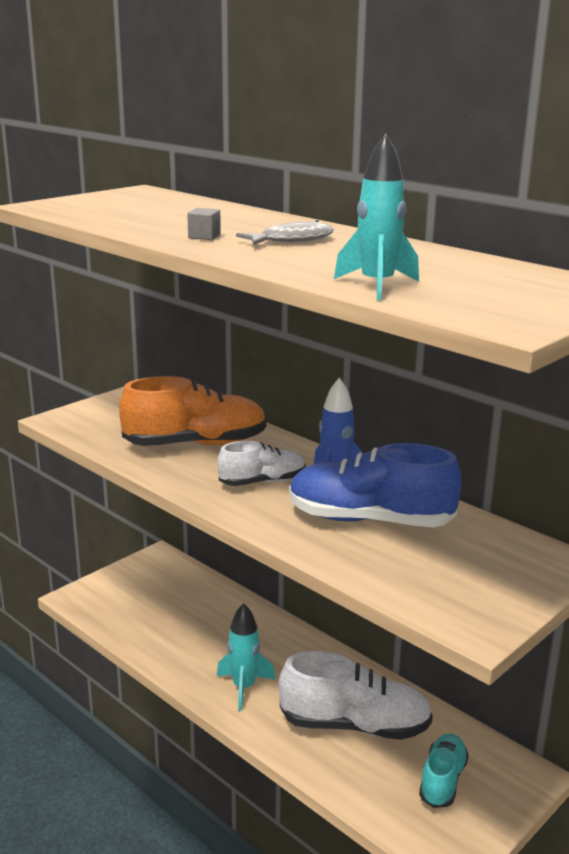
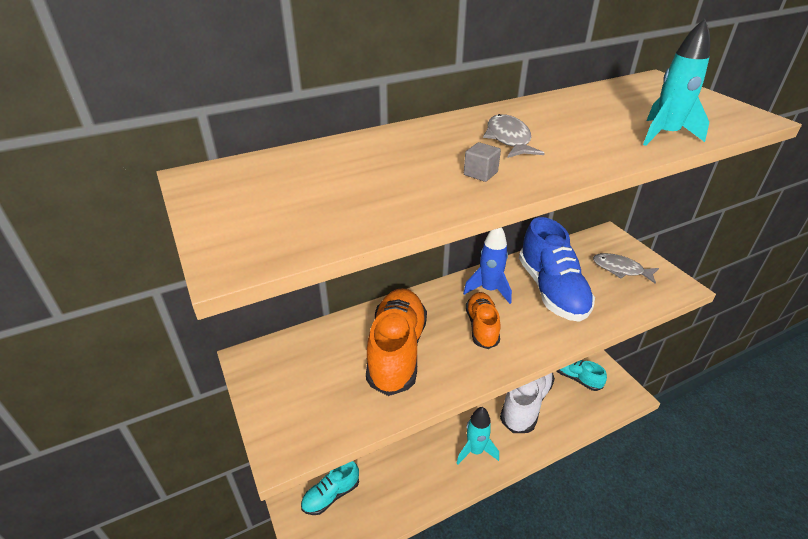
camera: 70 degrees left, 15 degrees up
(140, 594) = (331, 495): none -> turquoise shoe
(262, 482) = (482, 327): white shoe -> orange shoe
(369, 520) = (551, 290): blue shoe -> blue shoe turned 45 degrees counterclockwise
(472, 573) = (620, 269): none -> grey fish

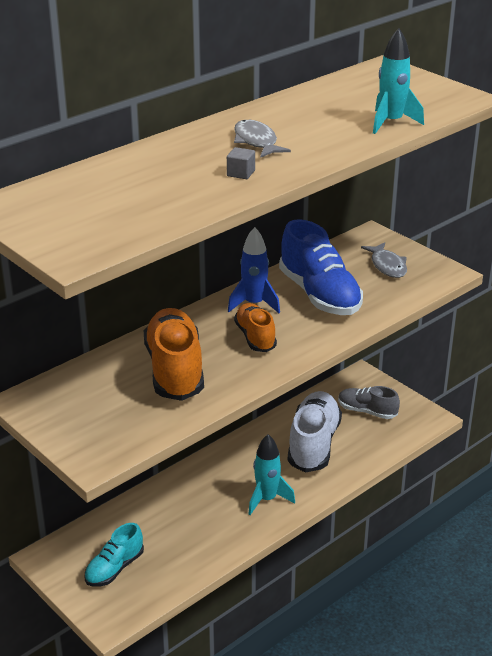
camera: 15 degrees left, 5 degrees down
(576, 378) = (367, 411): turquoise shoe -> grey shoe
(620, 269) = (387, 266): grey fish -> grey fish turned 120 degrees counterclockwise

